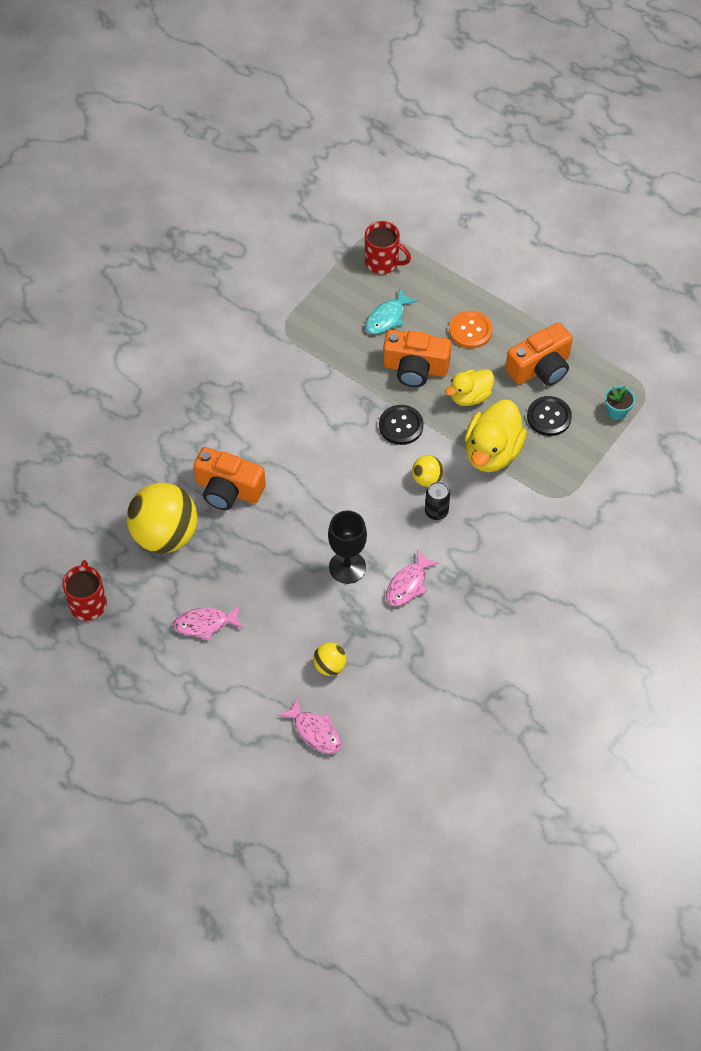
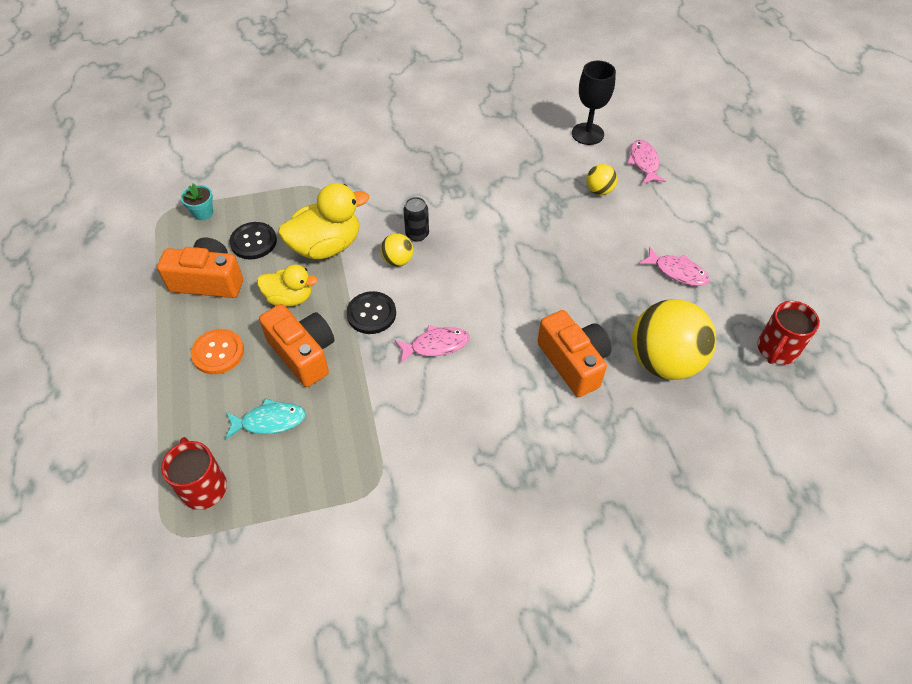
camera: 140 degrees left, 5 degrees down
(347, 567) = (525, 241): black goblet -> black goblet (587, 134)
(408, 584) = (491, 203): pink fish -> pink fish (436, 345)

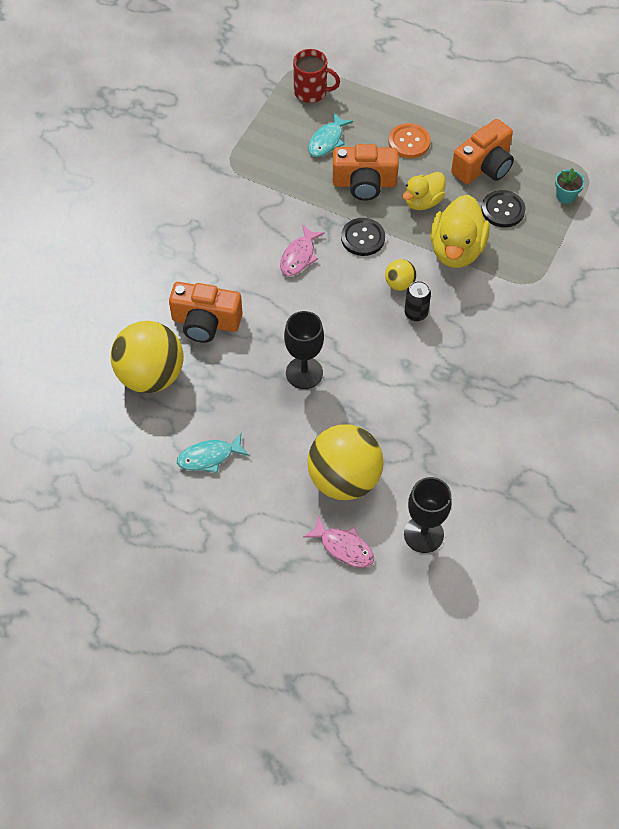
camera: 130 degrees right, 5 degrees up
(544, 265) = (304, 373): none -> black goblet
(599, 190) = (344, 479): yellow ball -> yellow ball, size x2.18
(677, 272) = (209, 457): pink fish -> turquoise fish
(776, 350) = (84, 454): red mug -> none

